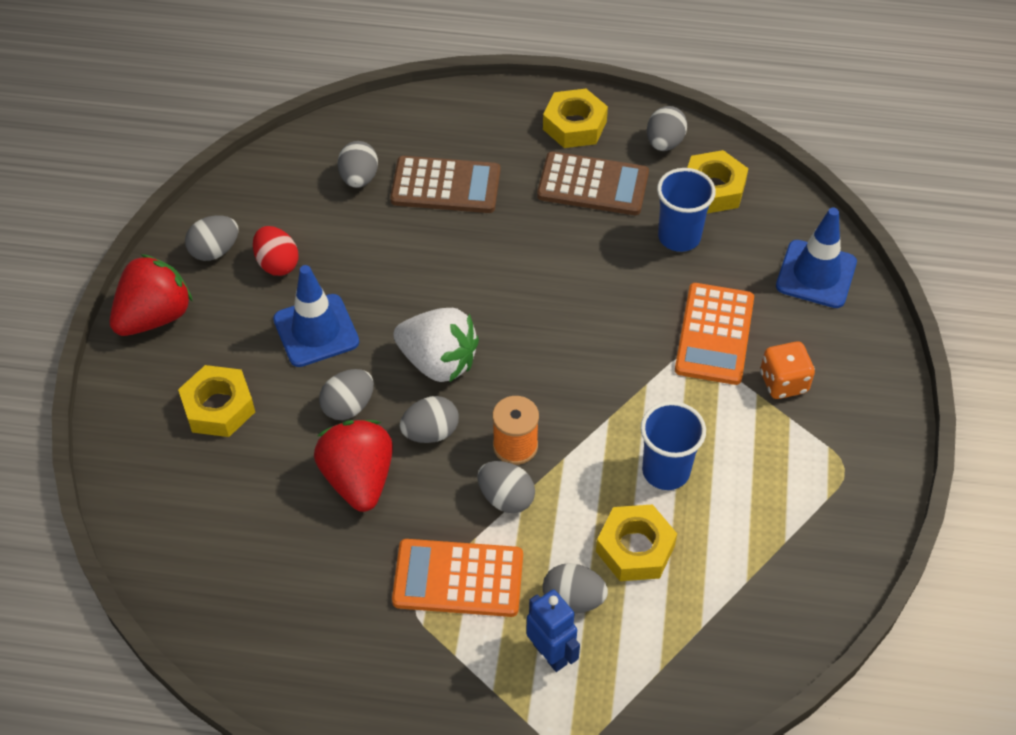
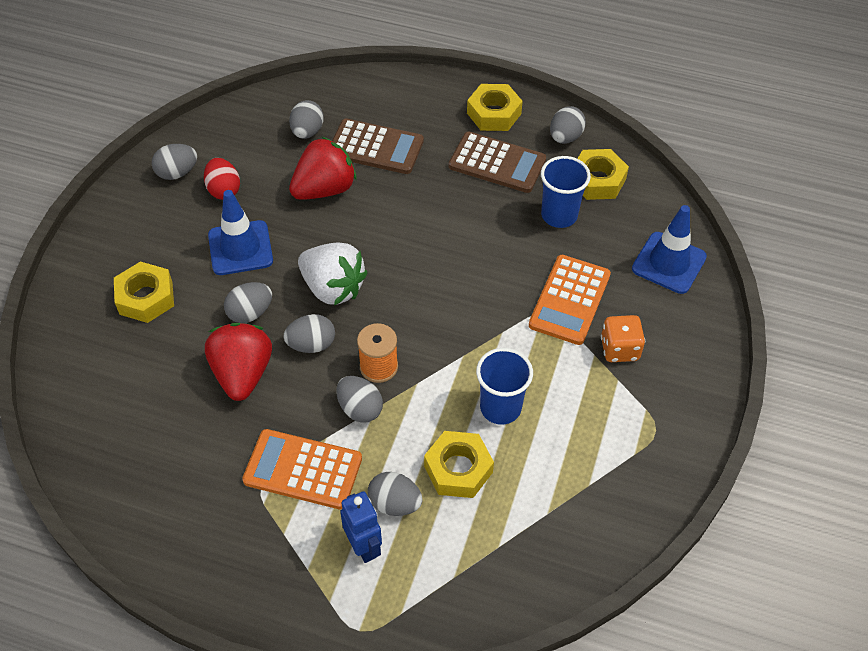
camera: 10 degrees right, 0 degrees up
(155, 316) = (116, 218): red strawberry -> red strawberry (324, 189)

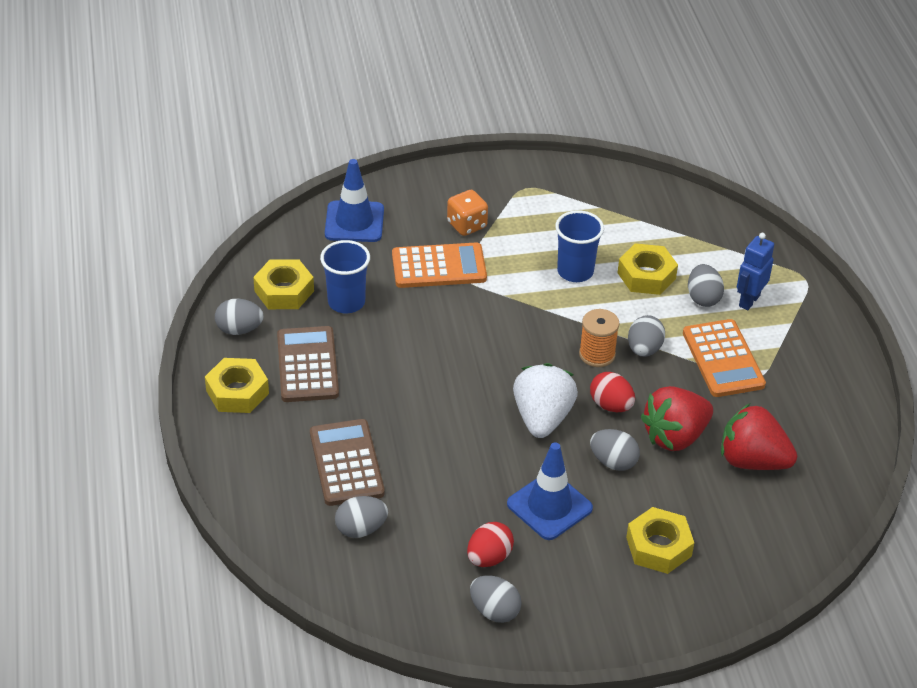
camera: 120 degrees left, 10 degrees down
(311, 344) = (611, 405): grey egg -> red egg
(324, 189) = (430, 478): red strawberry -> red strawberry (752, 460)

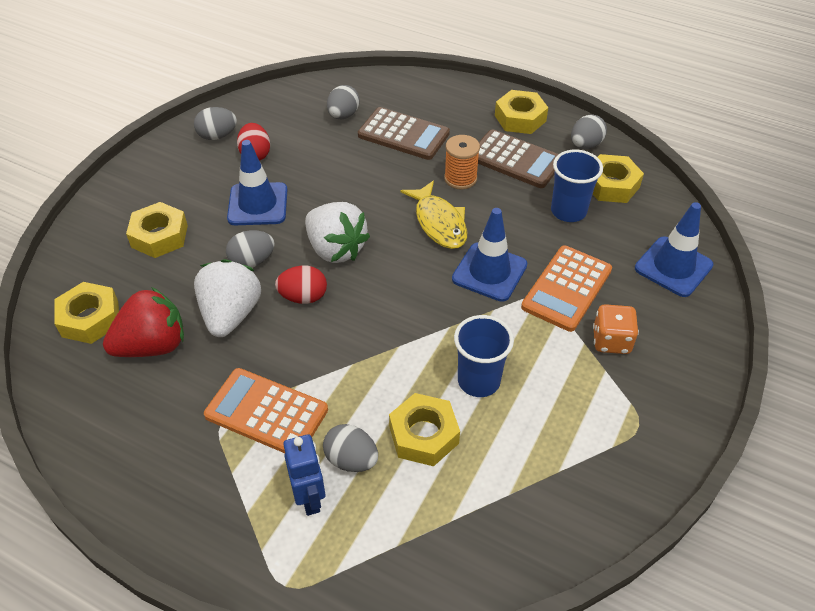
camera: 130 degrees right, 5 degrees up
(443, 372) = (439, 223): none -> yellow fish
(467, 315) = (489, 272): none -> blue traffic cone
(597, 354) = (364, 325): orange spool -> orange spool (460, 178)
(644, 349) = (337, 362): grey egg -> none
(675, 436) = (231, 314): red strawberry -> white strawberry
(779, 520) = (90, 319): none -> yellow nut

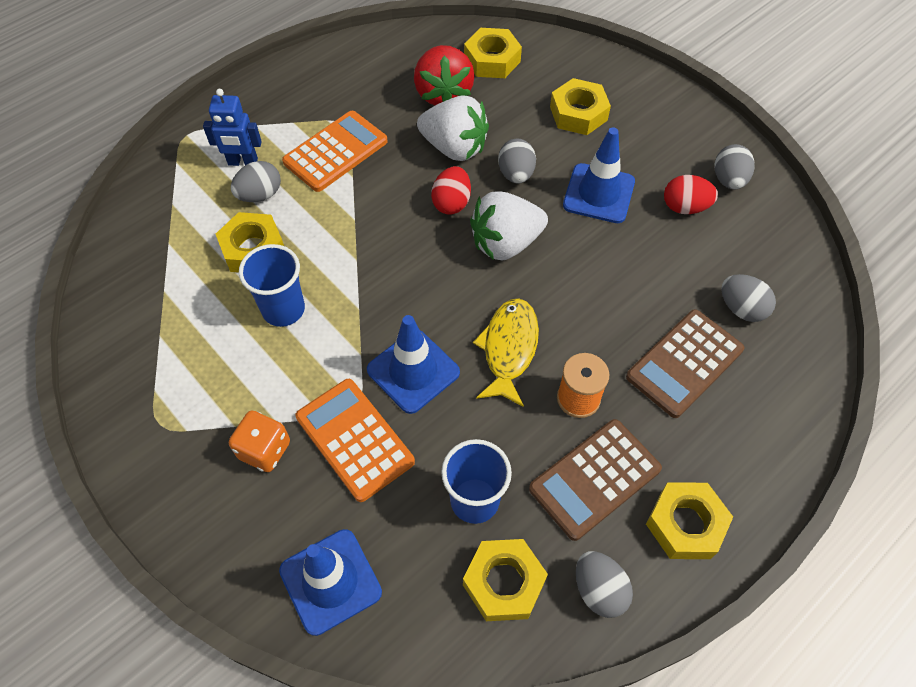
camera: 110 degrees right, 10 degrees up
(439, 223) = (509, 349): yellow fish -> yellow fish turned 105 degrees clockwise

